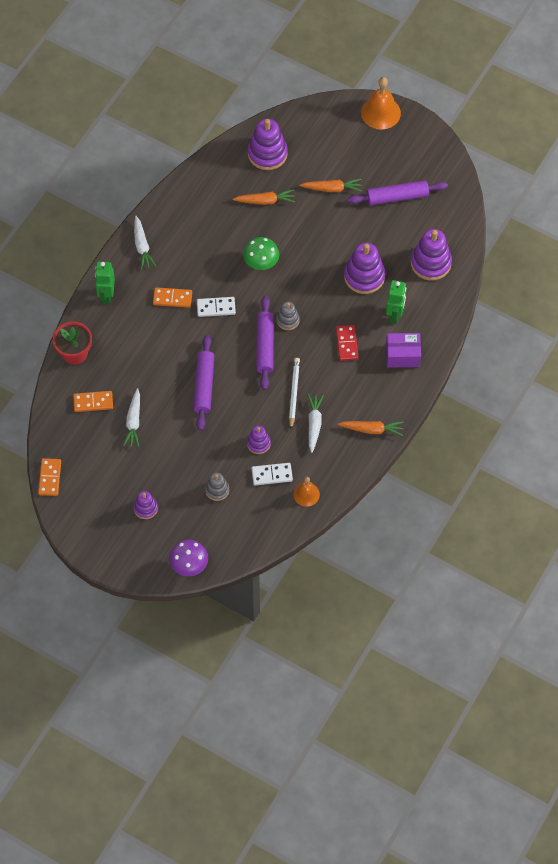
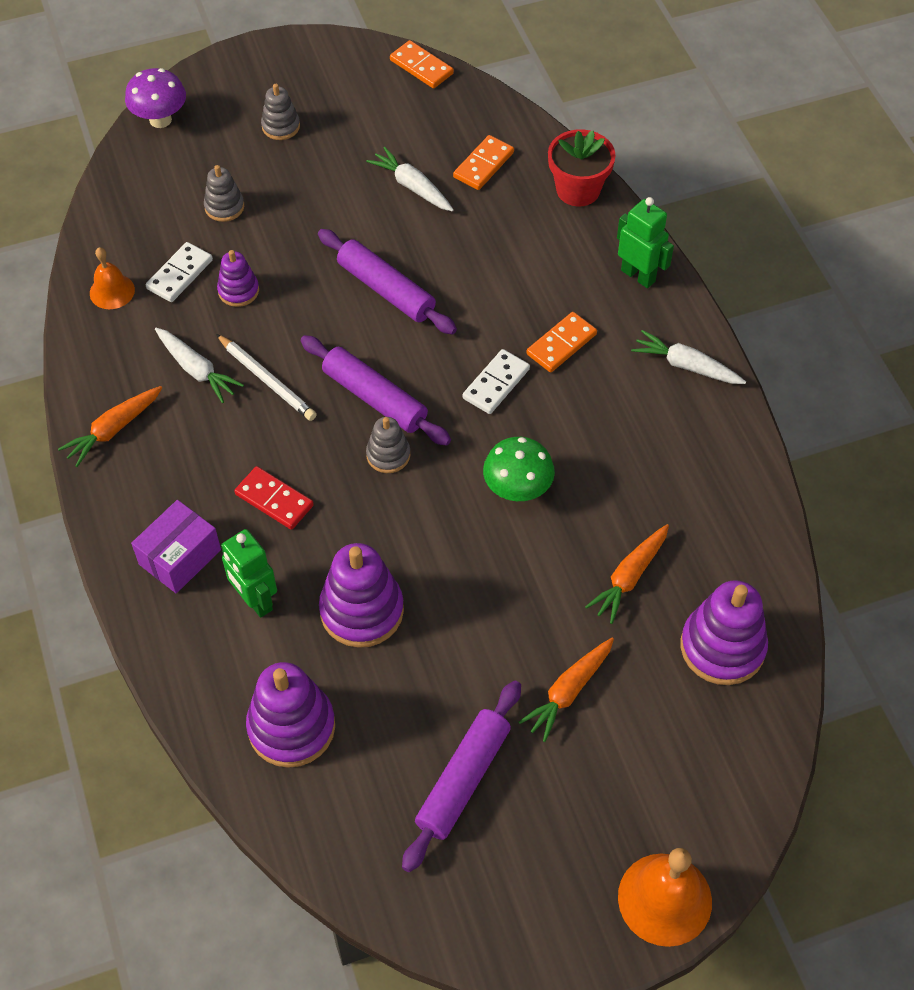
camera: 130 degrees right, 5 degrees down
(145, 508) = (281, 126): purple stacking toy -> grey stacking toy

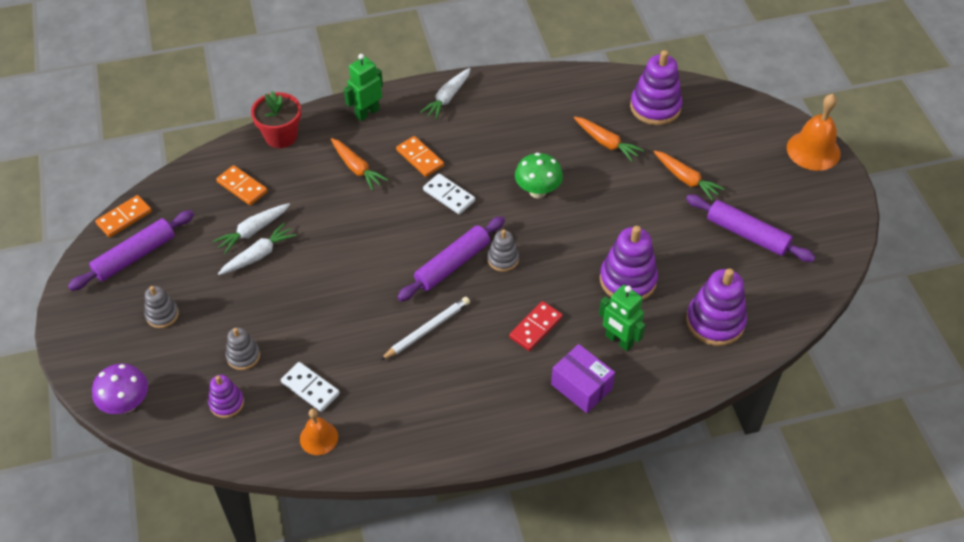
camera: 85 degrees left, 5 degrees down
(113, 430) = (462, 433): orange carrot -> orange carrot (357, 168)
(197, 370) = (411, 376): white carrot -> white carrot (258, 255)
(238, 291) = (335, 347): purple stacking toy -> purple stacking toy (226, 403)
(255, 600) = (619, 340): green robot -> green robot turned 75 degrees clockwise
(386, 290) = (353, 253): purple rolling pin -> purple rolling pin (135, 256)

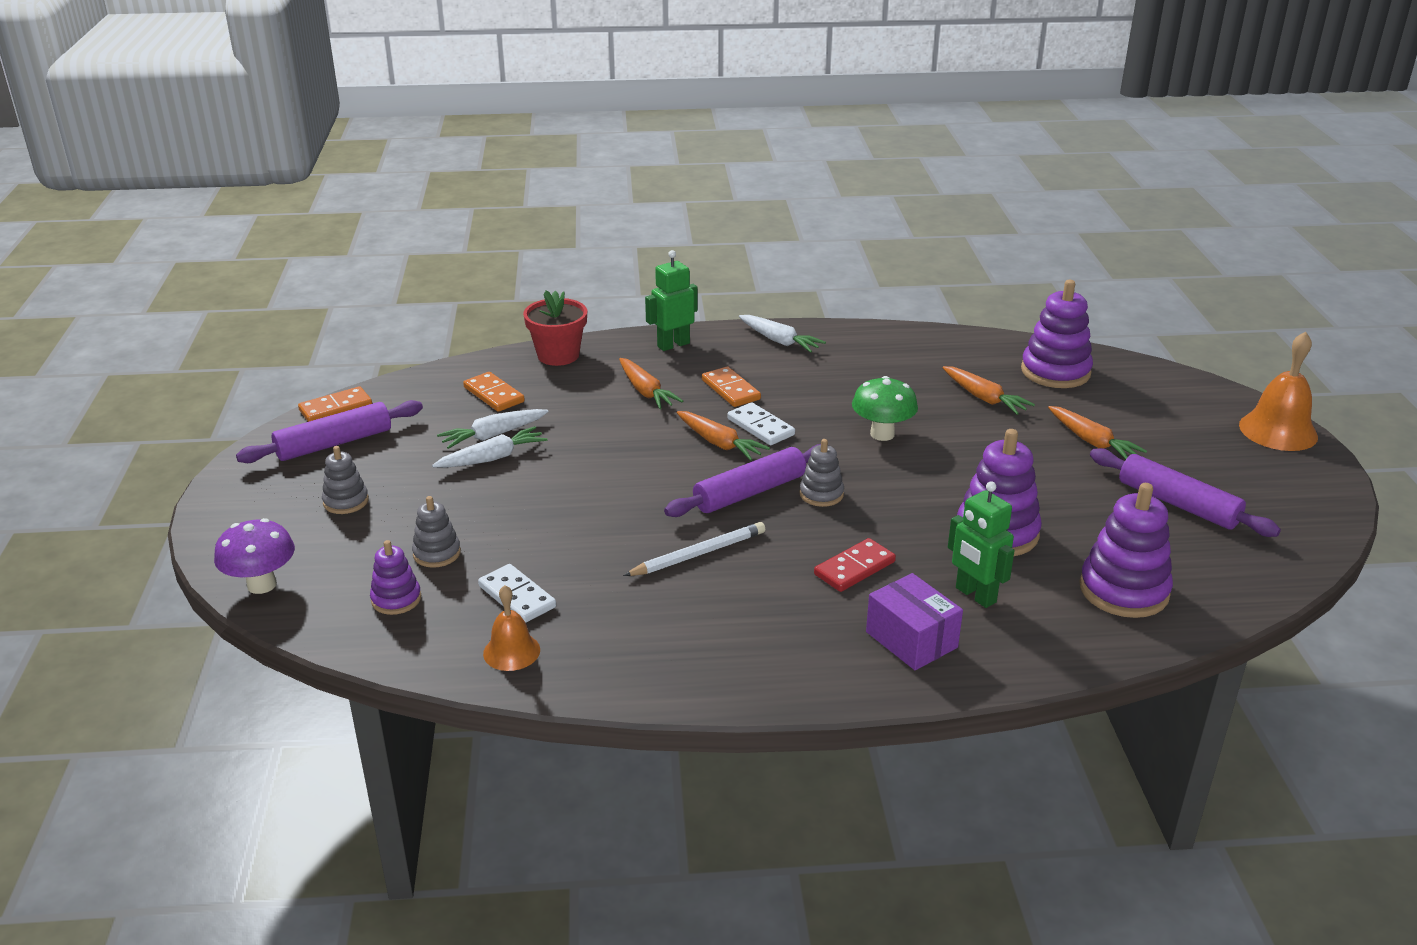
camera: 10 degrees right, 20 degrees down
(422, 217) = (719, 443): none -> orange carrot
(447, 98) = (779, 341): white carrot -> white carrot turned 90 degrees counterclockwise

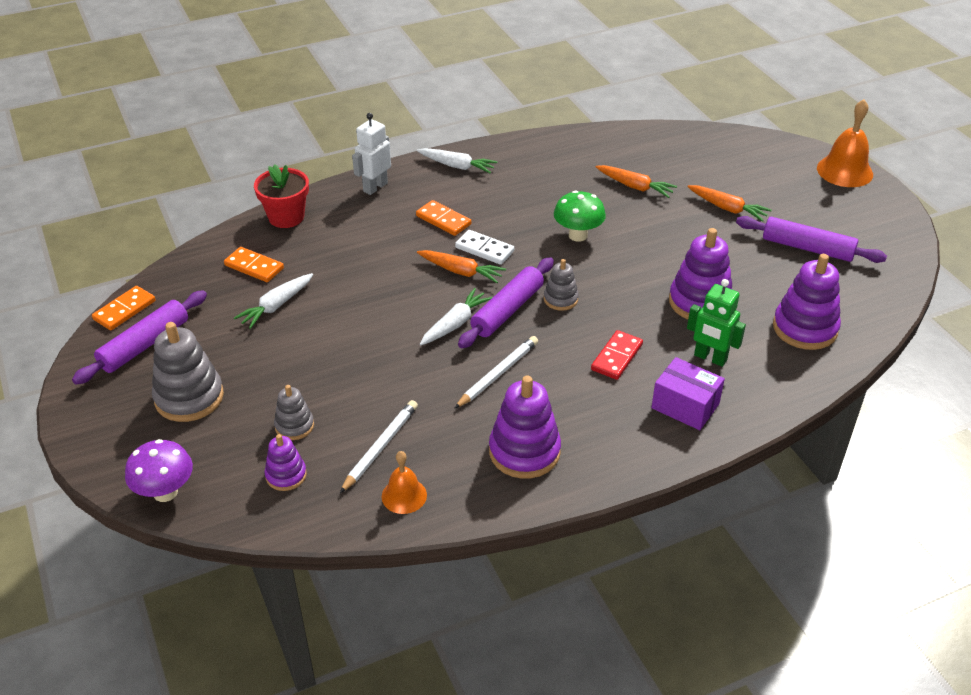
camera: 20 degrees left, 10 degrees up
(346, 501) = (189, 397): grey stacking toy -> grey stacking toy, size x1.79
(492, 458) = (288, 327): white carrot -> white carrot (455, 324)
(517, 596) = (381, 447): white domino -> white pencil
(646, 391) = (377, 236): orange carrot -> none
(673, 345) = (375, 187): green robot -> white robot
(1055, 372) = (674, 152): purple stacking toy -> purple stacking toy (524, 451)

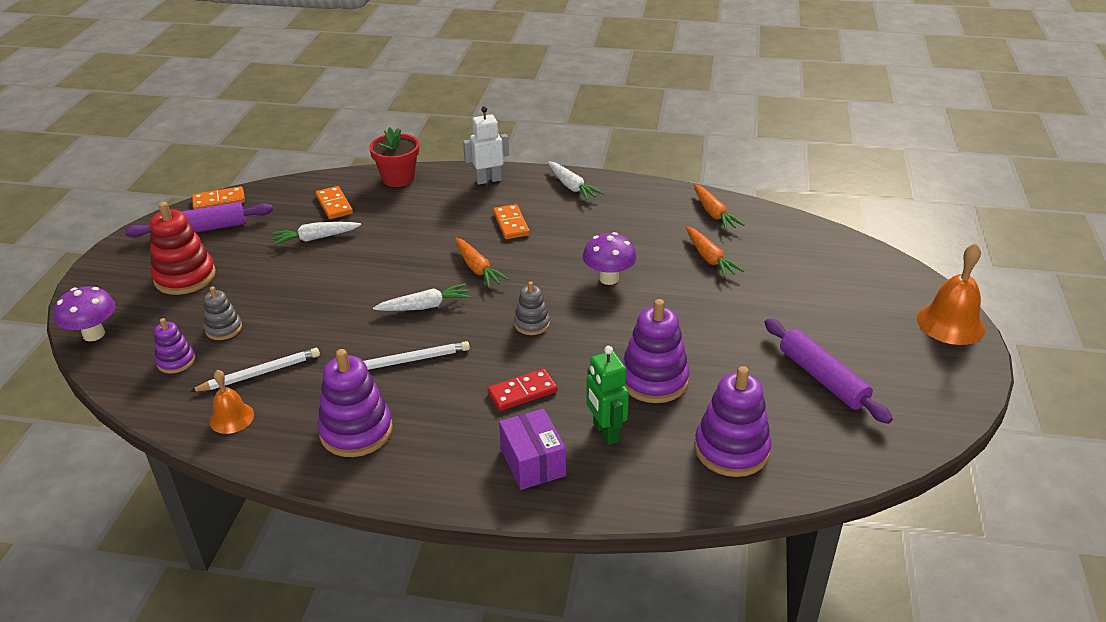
camera: 35 degrees right, 5 degrees down
(189, 397) = (185, 277): grey stacking toy -> red stacking toy
(484, 249) = (516, 259): white domino -> none
(507, 310) = (477, 314): purple rolling pin -> none
(578, 235) = (608, 278): green mushroom -> purple mushroom
(727, 208) = (779, 310): orange carrot -> orange carrot (714, 213)

